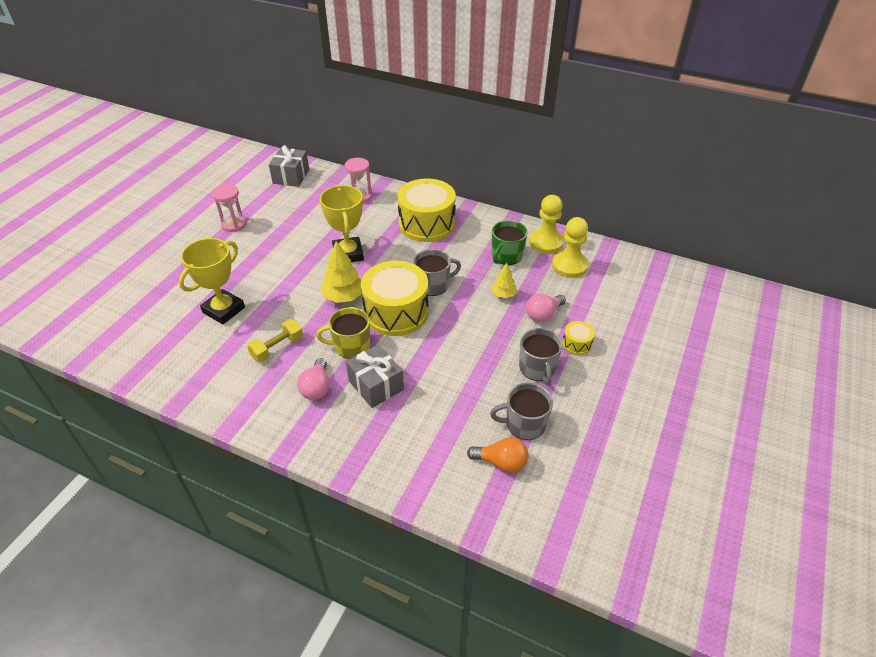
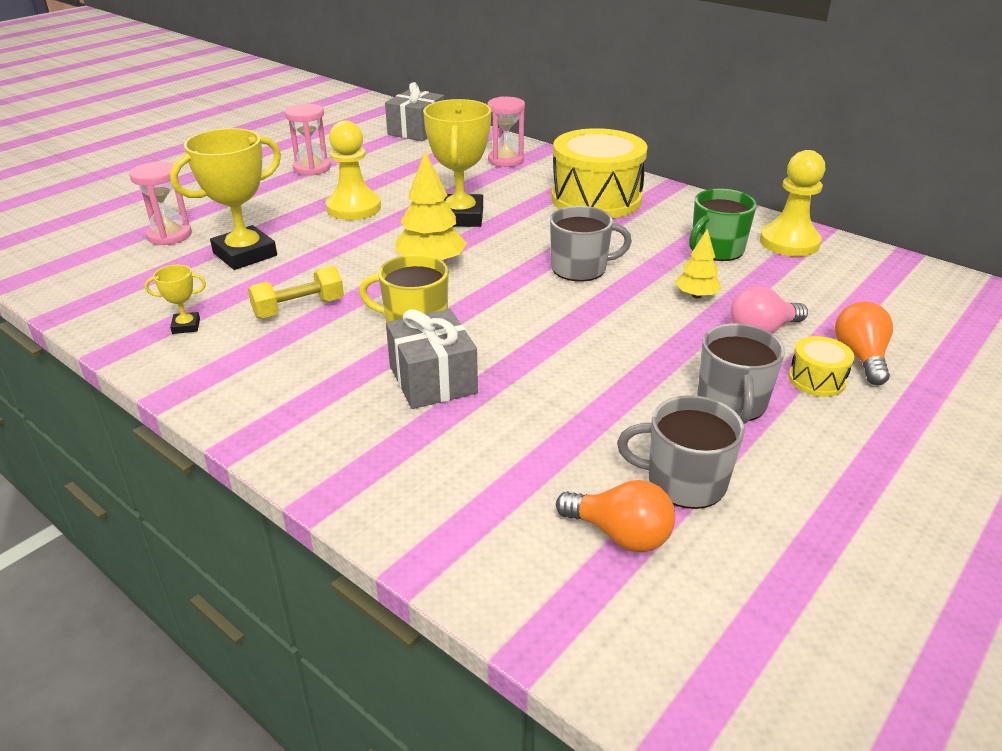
camera: 15 degrees right, 10 degrees down
(165, 302) = (169, 235): none -> pink hourglass
(214, 375) = (186, 326): none -> yellow trophy
(317, 388) = (334, 367): pink light bulb -> none
(396, 312) = (506, 292): yellow drum -> none
(569, 266) = (825, 275): yellow pawn -> yellow pawn (354, 208)
(596, 324) = (860, 357): none -> orange light bulb

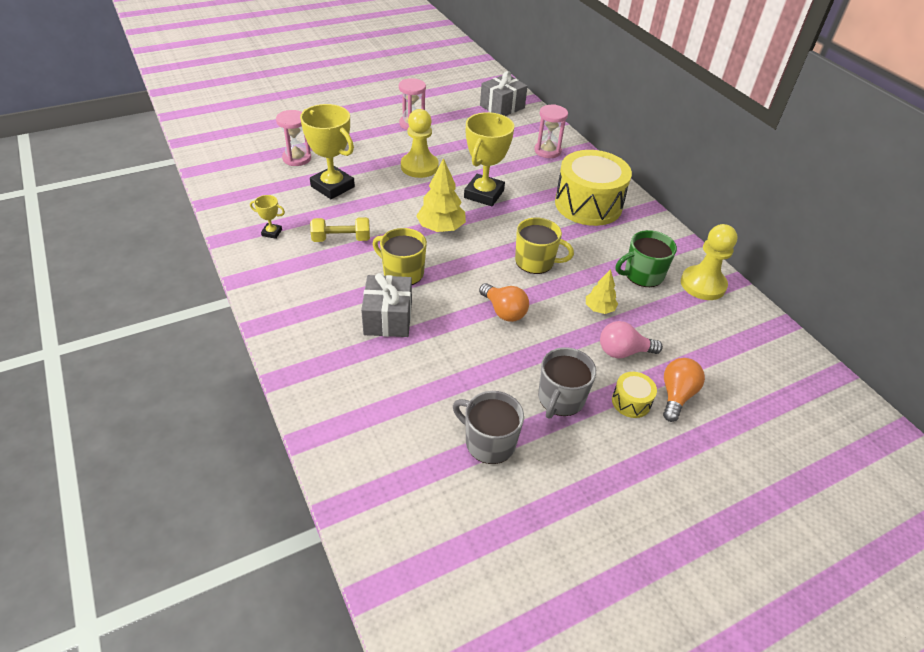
camera: 20 degrees right, 10 degrees up
(245, 254) = (332, 187): yellow trophy -> yellow trophy turned 60 degrees clockwise
(580, 268) = (535, 262): grey mug -> yellow mug
(620, 535) = (427, 461): orange light bulb -> orange light bulb (504, 311)

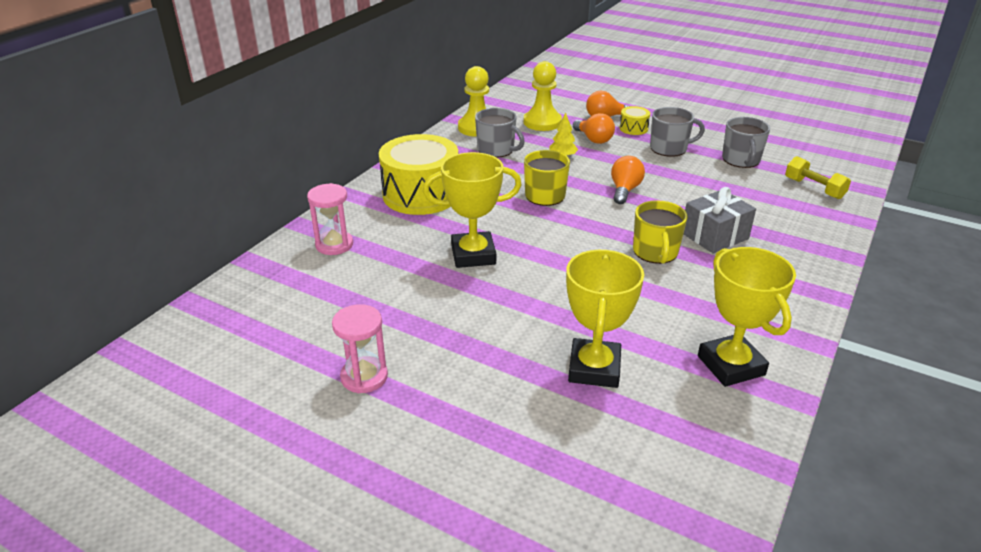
camera: 120 degrees left, 10 degrees down
(272, 232) = (731, 365): yellow trophy -> yellow trophy, size x2.21
(297, 158) = (577, 443): pink hourglass -> none
(341, 239) = (667, 310): yellow dumbbell -> yellow dumbbell (814, 188)
(419, 167) = (469, 320): yellow pawn -> yellow pawn (542, 122)
(441, 228) = (564, 258): yellow tree -> none
(502, 107) = (237, 316): grey gift -> none
(623, 352) = (594, 139): pink light bulb -> orange light bulb
(642, 275) = (496, 150): green mug -> grey mug

